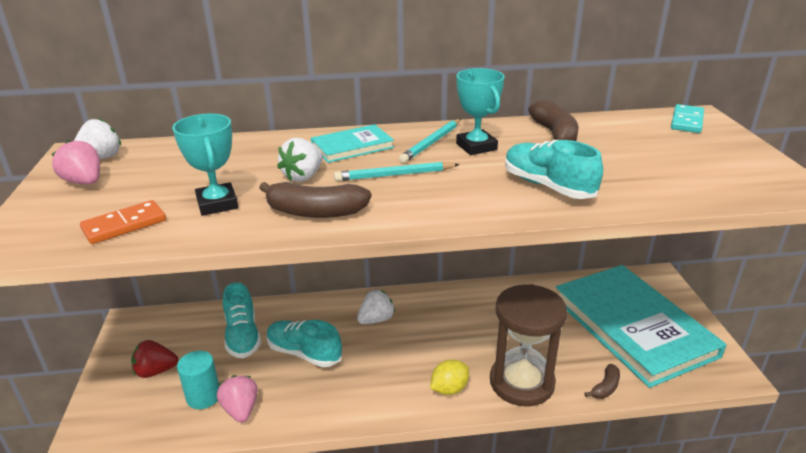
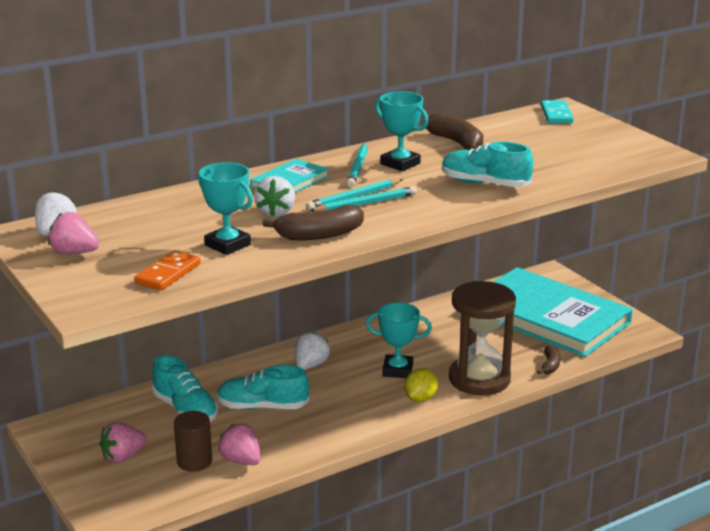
camera: 25 degrees left, 5 degrees down
(156, 371) = (123, 456): red strawberry -> pink strawberry
(203, 396) = (194, 461): turquoise cylinder -> brown cylinder
(399, 185) = (365, 204): none -> turquoise pencil
(449, 348) = (397, 370): none -> turquoise trophy

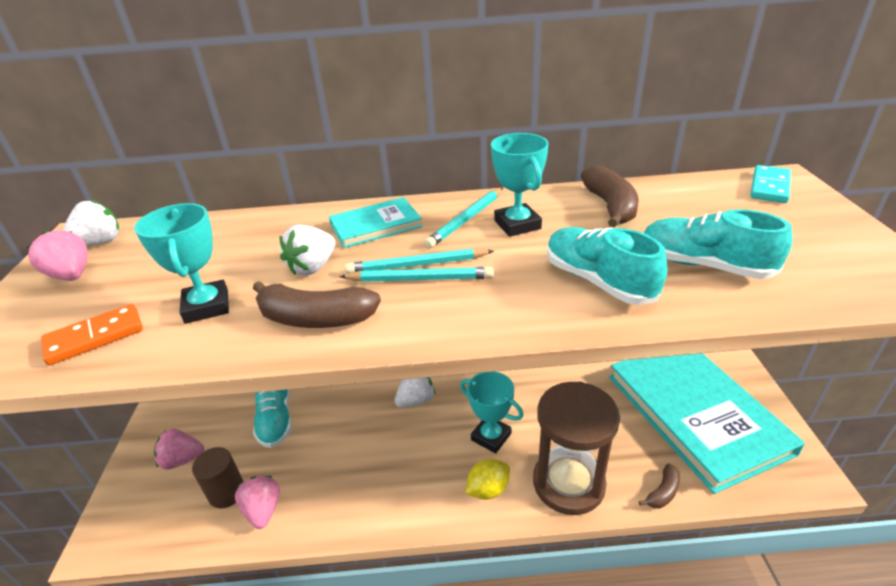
camera: 30 degrees right, 10 degrees up
(262, 407) = (337, 440): turquoise shoe -> turquoise shoe (703, 265)

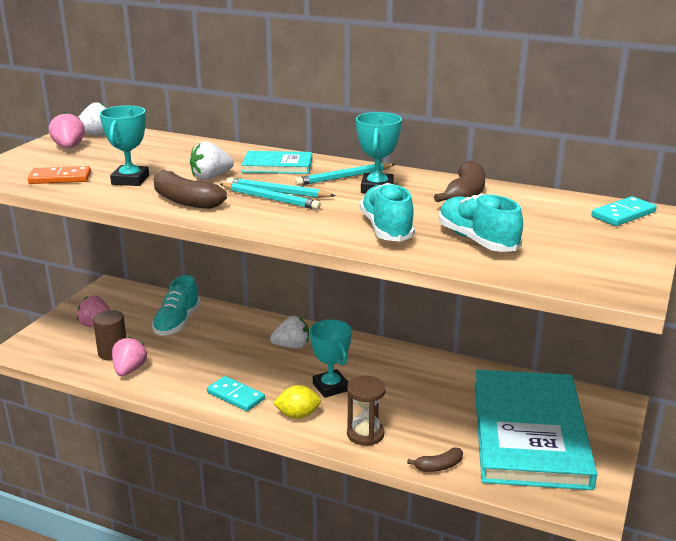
camera: 25 degrees right, 10 degrees down
(407, 493) = (235, 396): none -> turquoise domino
(568, 483) = (365, 434): brown hourglass -> brown hourglass, size x0.57

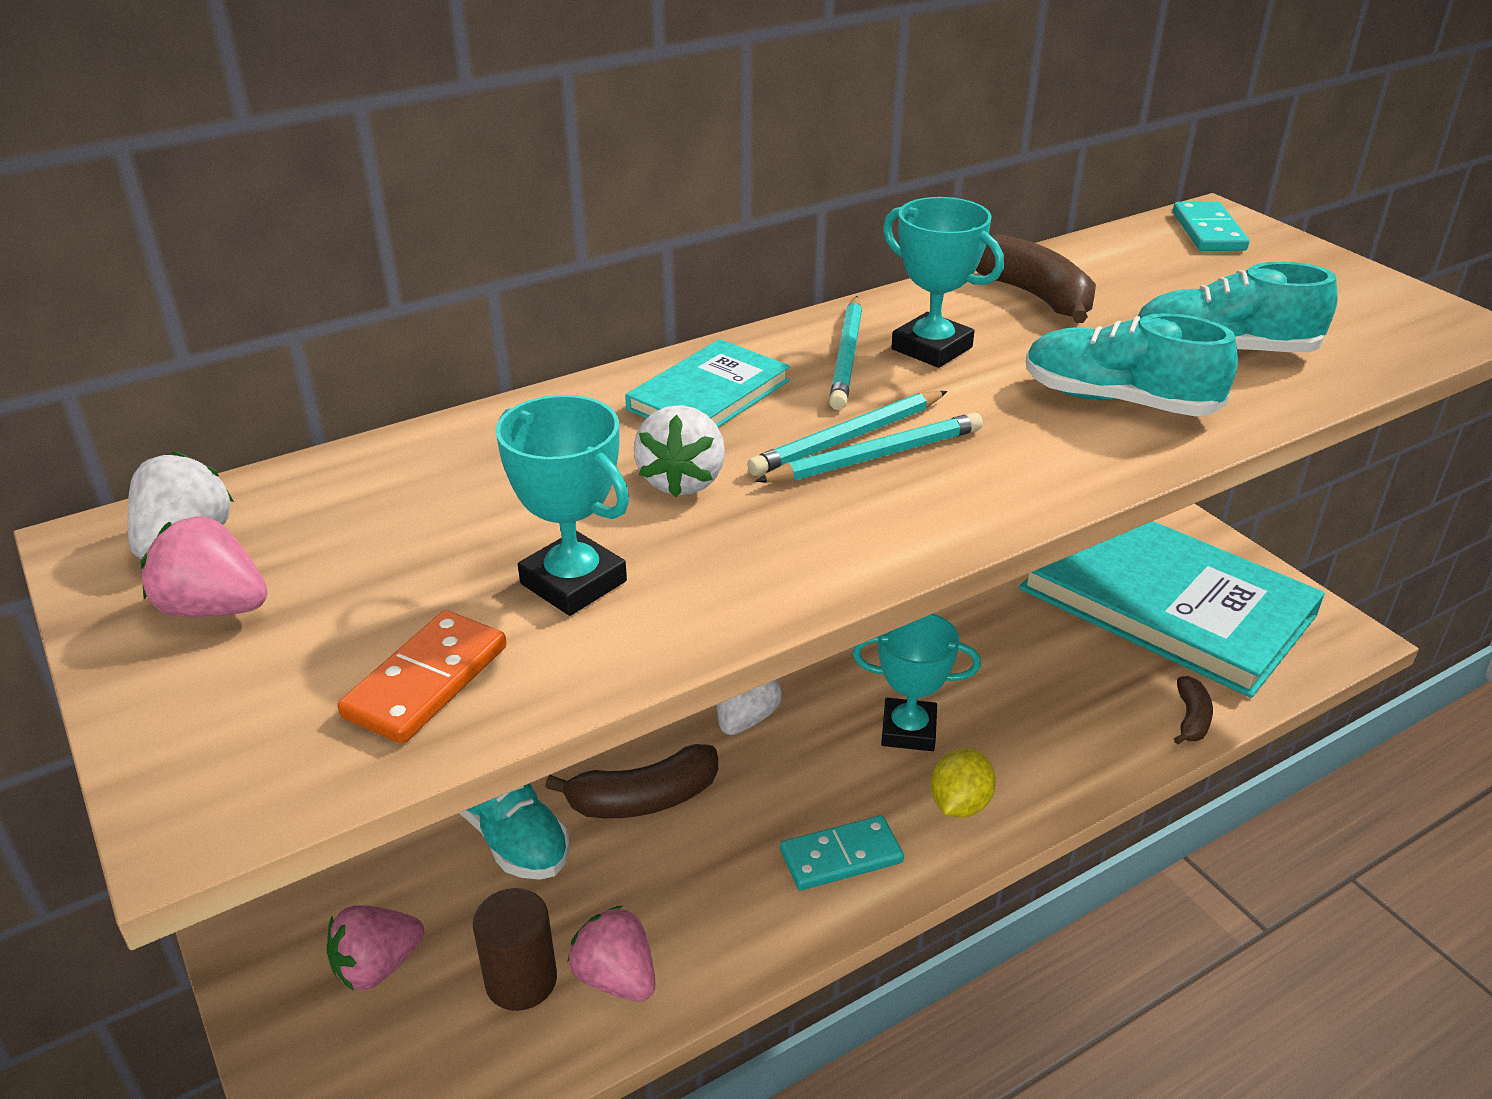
camera: 55 degrees left, 10 degrees up
(185, 201) = (783, 550): brown banana -> brown banana (643, 799)
(365, 434) = (1064, 753): brown hourglass -> none

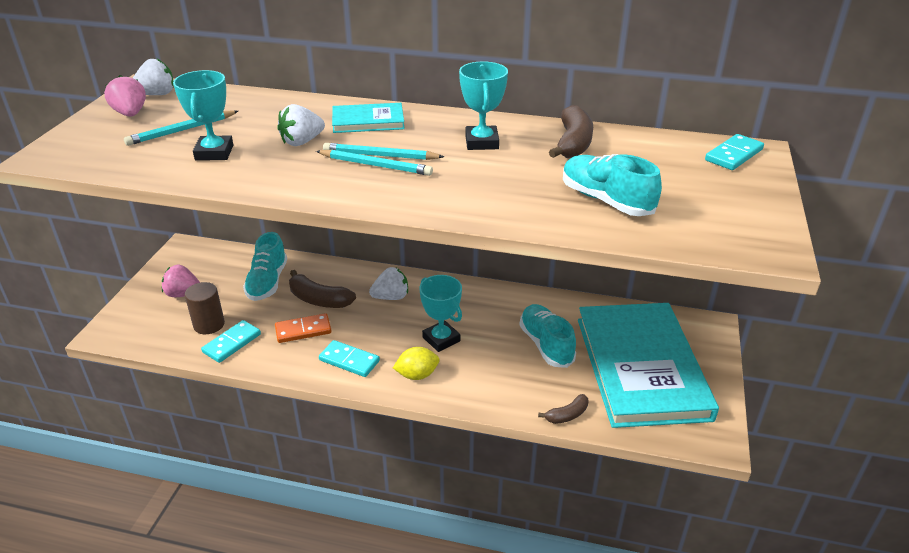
camera: 45 degrees right, 0 degrees up
(426, 681) = (133, 156): orange domino -> orange domino (303, 330)
(616, 977) = (232, 343): pink strawberry -> turquoise domino
(847, 357) = (443, 131): turquoise pencil -> turquoise pencil (181, 130)
(1118, 401) = (510, 194): turquoise shoe -> turquoise shoe (546, 345)

